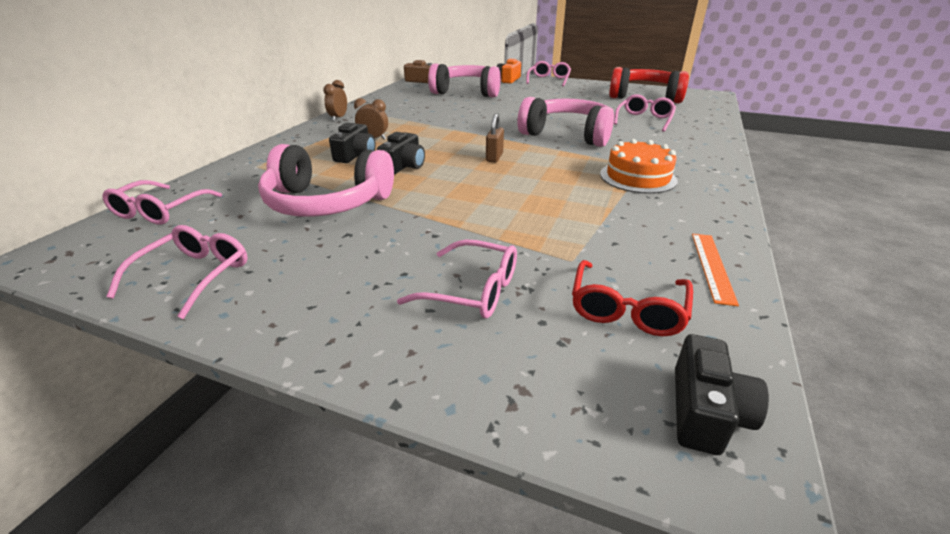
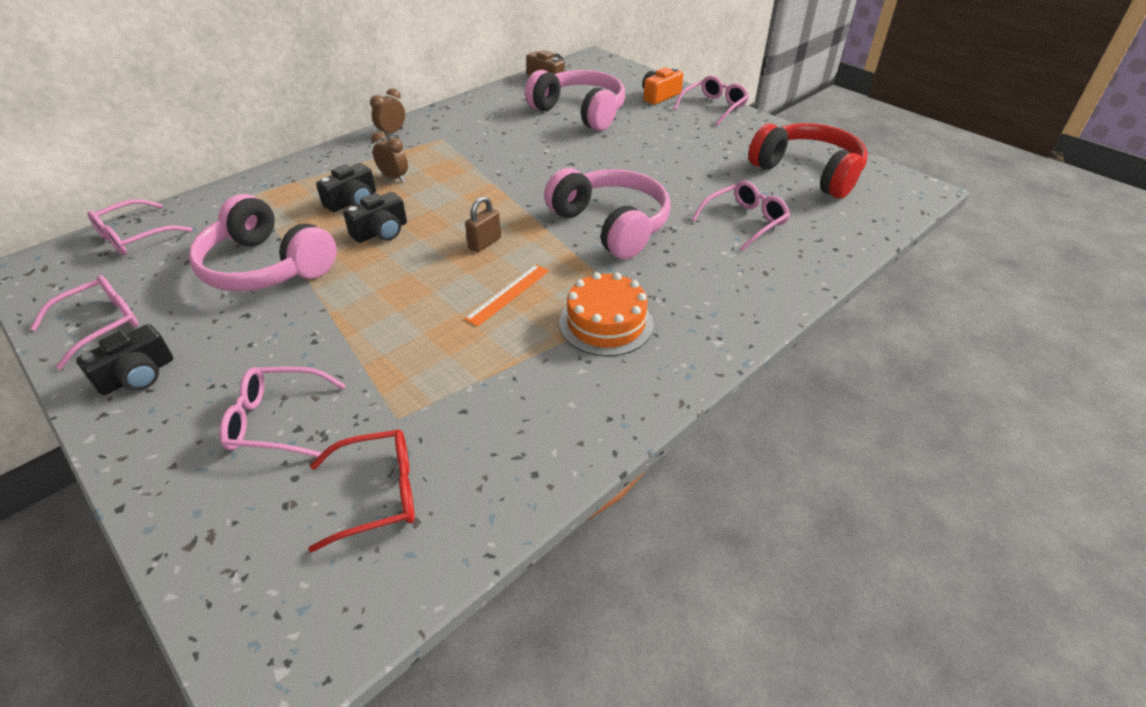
camera: 25 degrees right, 10 degrees up
(472, 290) = (277, 420): pink glasses -> pink glasses turned 135 degrees clockwise
(627, 309) = (377, 494): red glasses -> red glasses turned 150 degrees counterclockwise
(705, 412) = (313, 620): black camera -> black camera (137, 375)
(712, 266) = (520, 477): orange ruler -> orange ruler (508, 294)

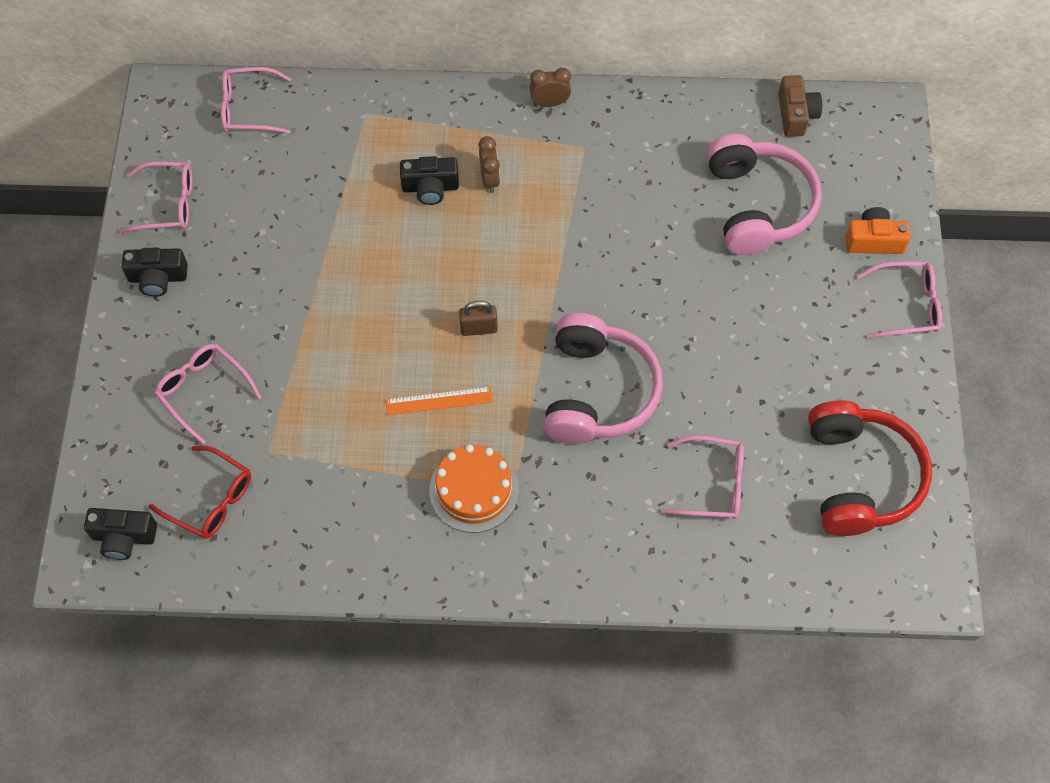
camera: 45 degrees right, 20 degrees up
(266, 266) = (307, 224): pink headphones -> none
(381, 232) = (417, 248): black camera -> black camera (124, 537)

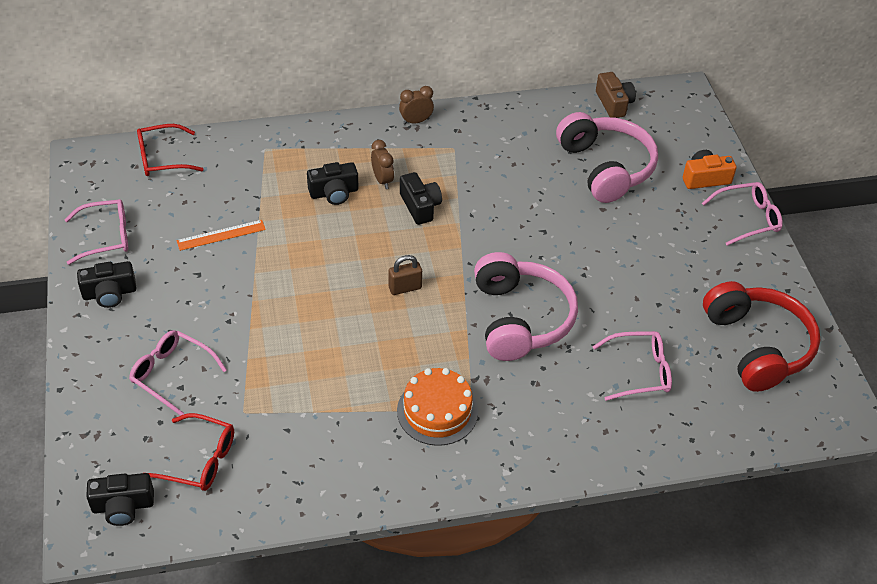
camera: 15 degrees left, 15 degrees down
(248, 108) = (162, 158): pink glasses -> red glasses
(439, 401) = (386, 347): orange ruler -> orange ruler (221, 235)
(524, 222) = (420, 206): none -> black camera

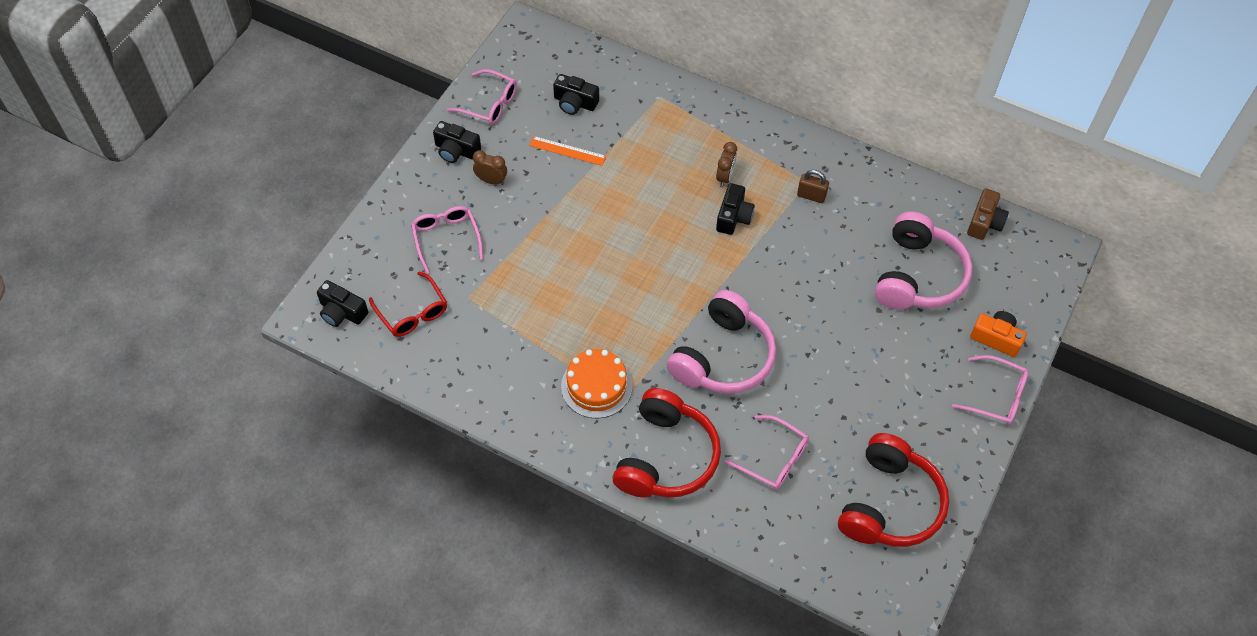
camera: 40 degrees right, 10 degrees up
(162, 158) = (579, 61): red glasses -> none
(334, 193) = (678, 165): black camera -> black camera (575, 103)
(405, 288) = (660, 276): brown padlock -> brown padlock (811, 196)
(416, 121) = (798, 141): brown clock -> brown clock (491, 180)
(553, 429) = (666, 457): none -> red headphones

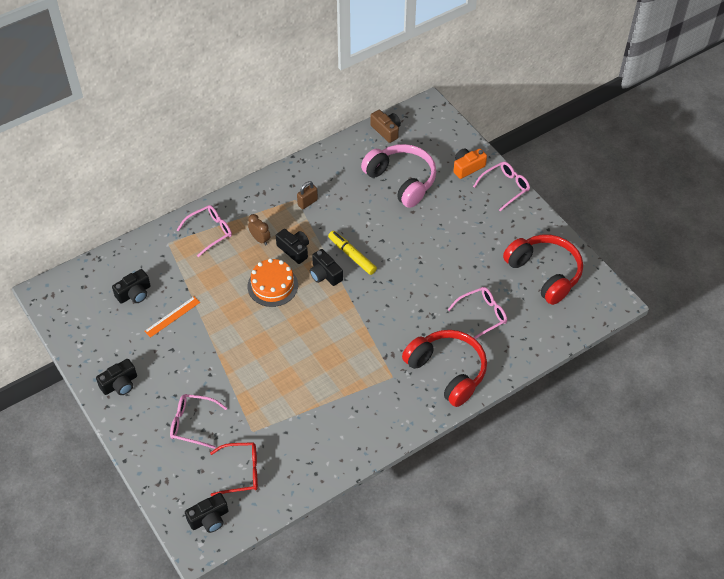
camera: 60 degrees left, 5 degrees down
(489, 104) = (94, 345): pink glasses -> pink glasses (210, 232)
(491, 180) = (163, 373): brown clock -> none
(596, 386) = (372, 386): orange cake -> orange cake (272, 286)
(720, 264) = (325, 274): none -> black camera
(723, 357) = (394, 306): pink headphones -> none
(766, 278) = (352, 256): none -> yellow marker

